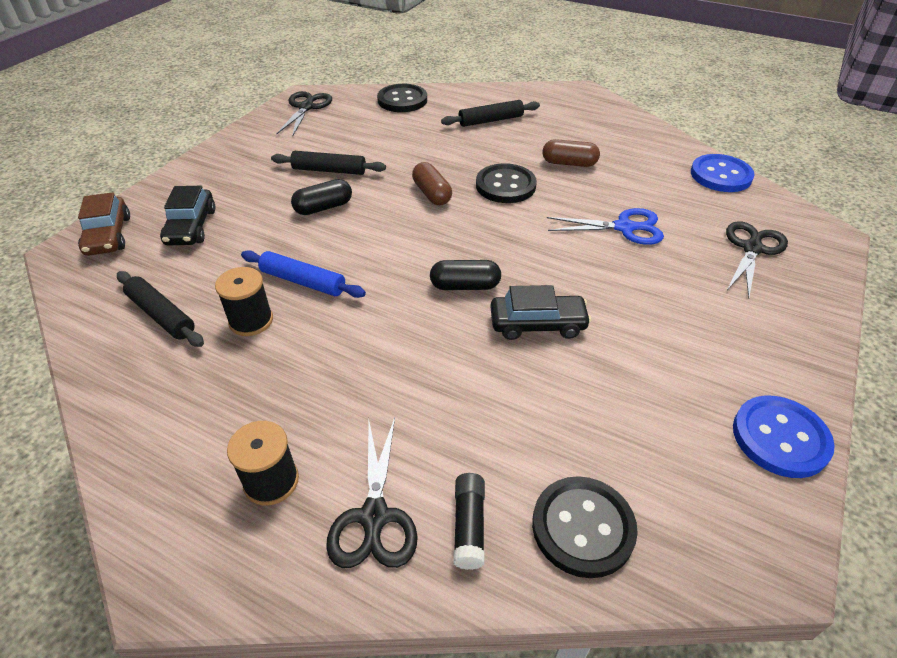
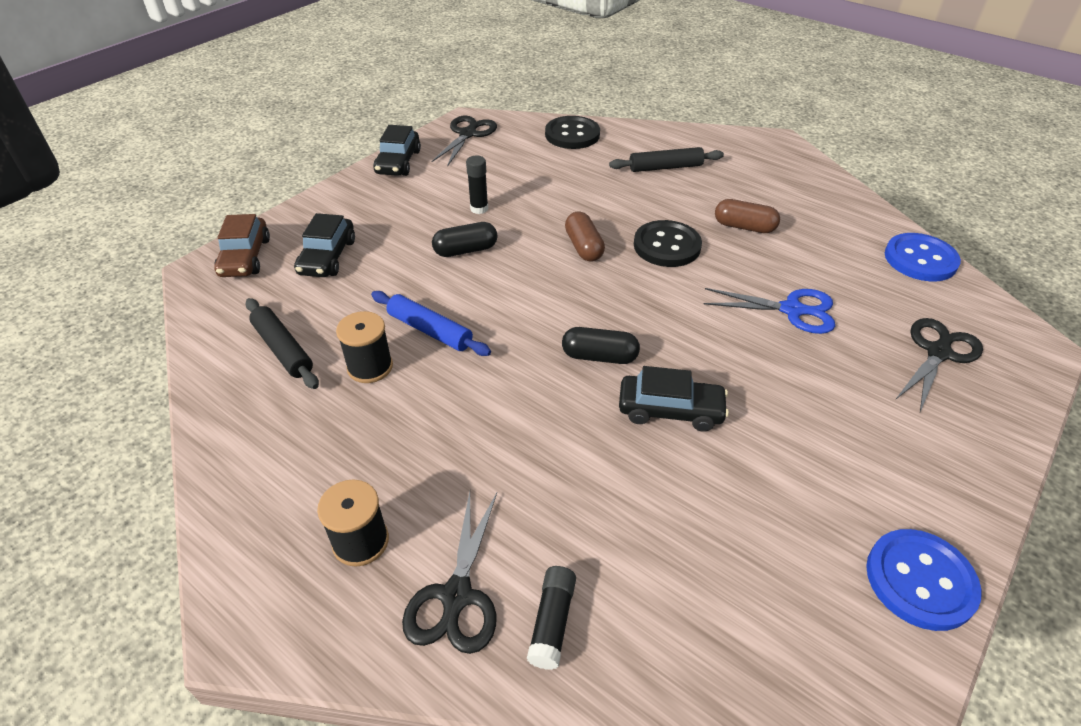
camera: 10 degrees right, 0 degrees up
(245, 137) = (398, 162): none -> black car
(329, 170) = (479, 209): black rolling pin -> black glue stick
(583, 527) = (673, 645): black button -> none

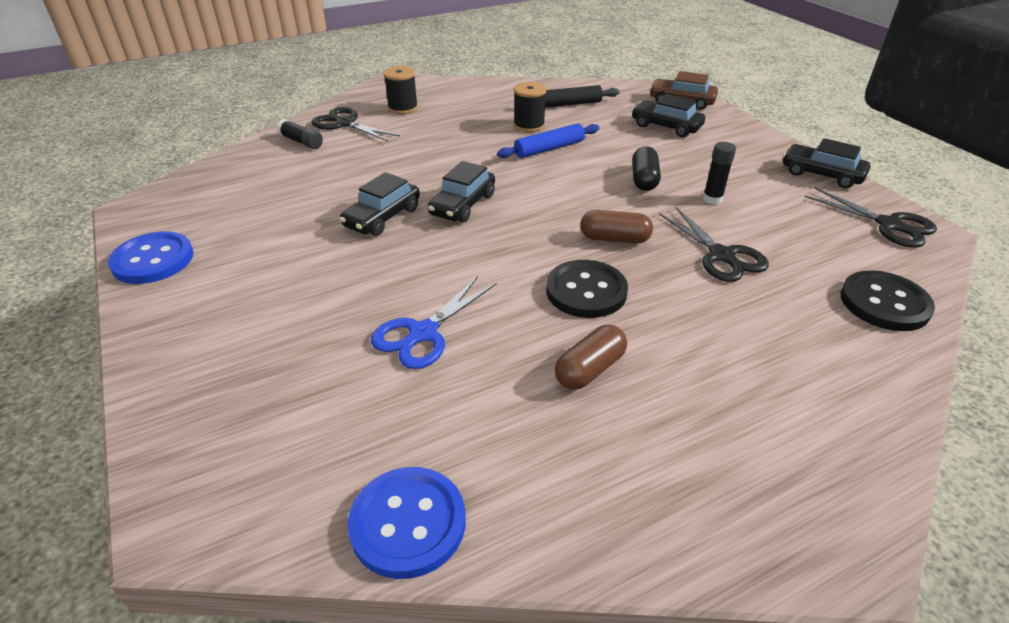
camera: 115 degrees right, 5 degrees down
(599, 357) = (463, 205): black capsule -> black car
(665, 167) = (769, 358): black rolling pin -> none
(938, 353) = (269, 411): black scissors -> black scissors (721, 255)

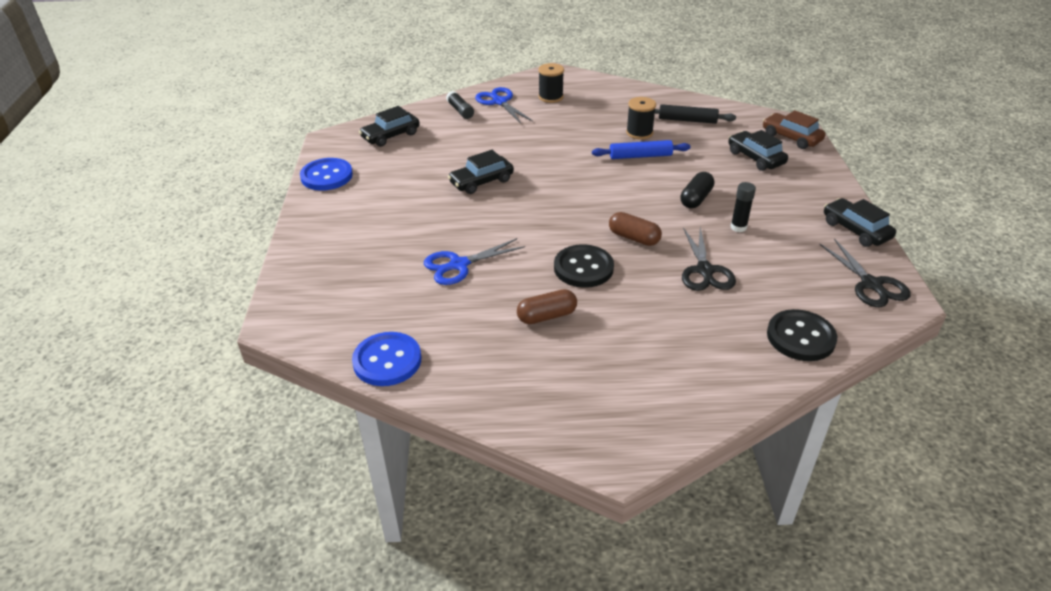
camera: 25 degrees right, 0 degrees up
(345, 123) = (499, 102): black scissors -> blue scissors
(463, 205) = (542, 186): black car -> black car (390, 136)

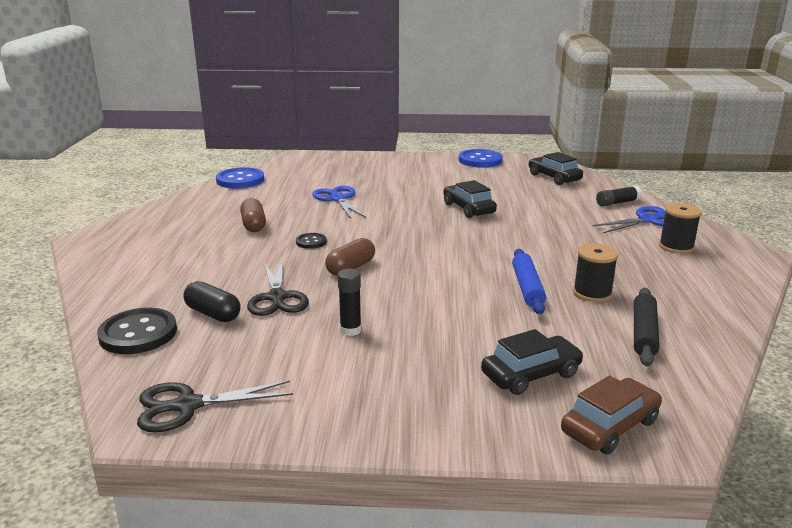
camera: 95 degrees right, 15 degrees down
(583, 268) = (311, 242): black button -> black button, size x0.52
(696, 199) = (421, 311): black capsule -> black capsule (213, 314)
(705, 270) = (277, 297): black scissors -> black scissors turned 105 degrees counterclockwise
(855, 230) = (312, 426): black car -> none

